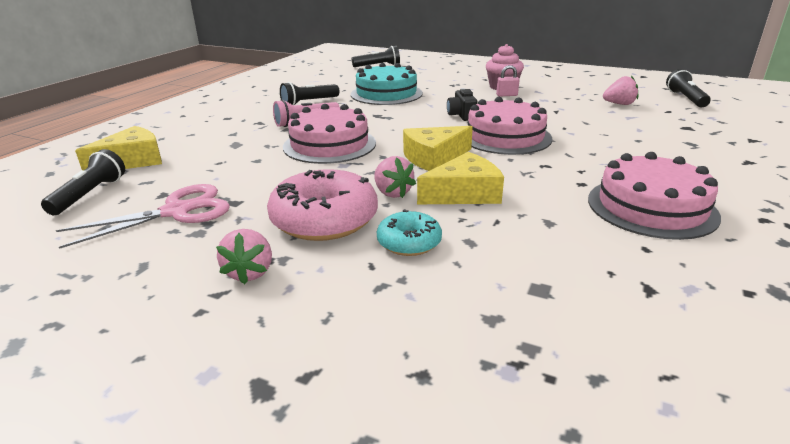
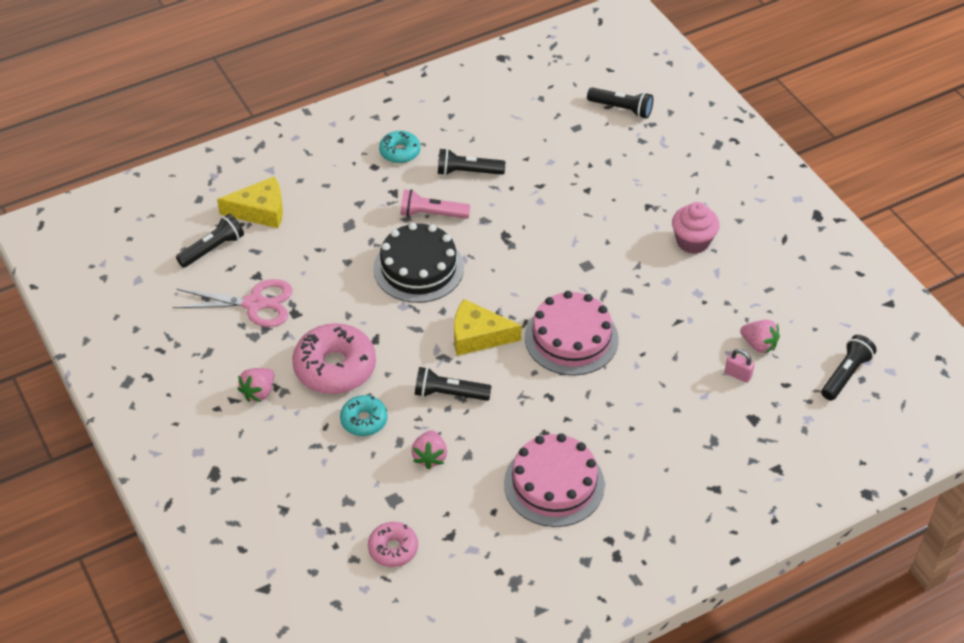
camera: 35 degrees right, 20 degrees up
(242, 108) = (400, 152): none -> turquoise donut
(329, 145) = (418, 268): pink cake -> black cake
(386, 94) = (558, 192): turquoise cake -> none
(392, 193) = (403, 364): pink strawberry -> pink strawberry (430, 457)
(461, 115) = (579, 279): black camera -> none
(464, 193) = (449, 394): yellow cheese -> black flashlight
(506, 95) = (673, 262): pink padlock -> pink padlock (738, 375)
(619, 337) = (393, 549): none -> pink donut

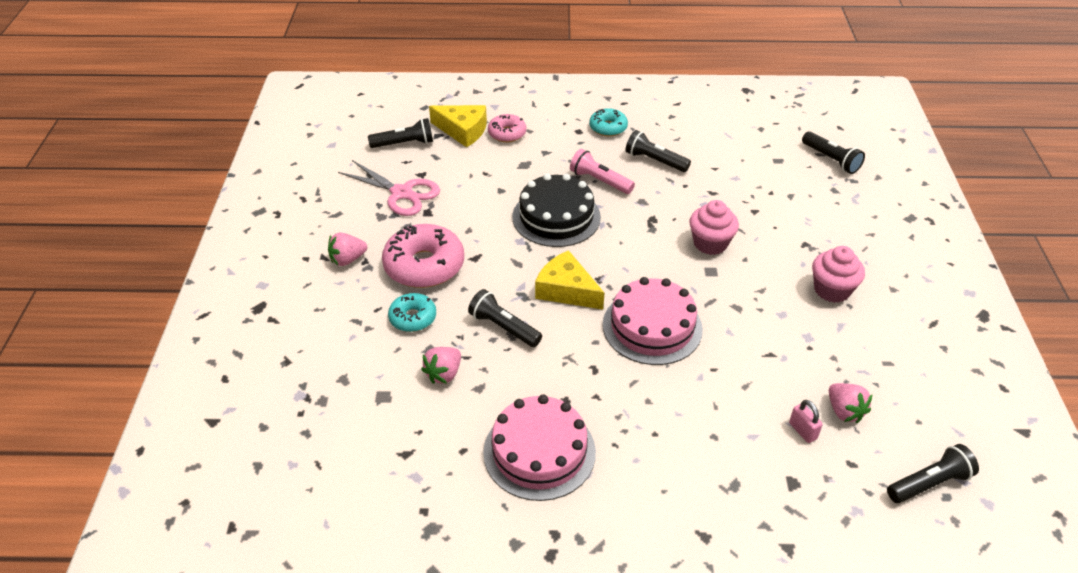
camera: 30 degrees right, 5 degrees down
(393, 549) = (346, 440): pink donut -> pink donut (507, 133)
(569, 238) = (710, 243): none -> pink cupcake

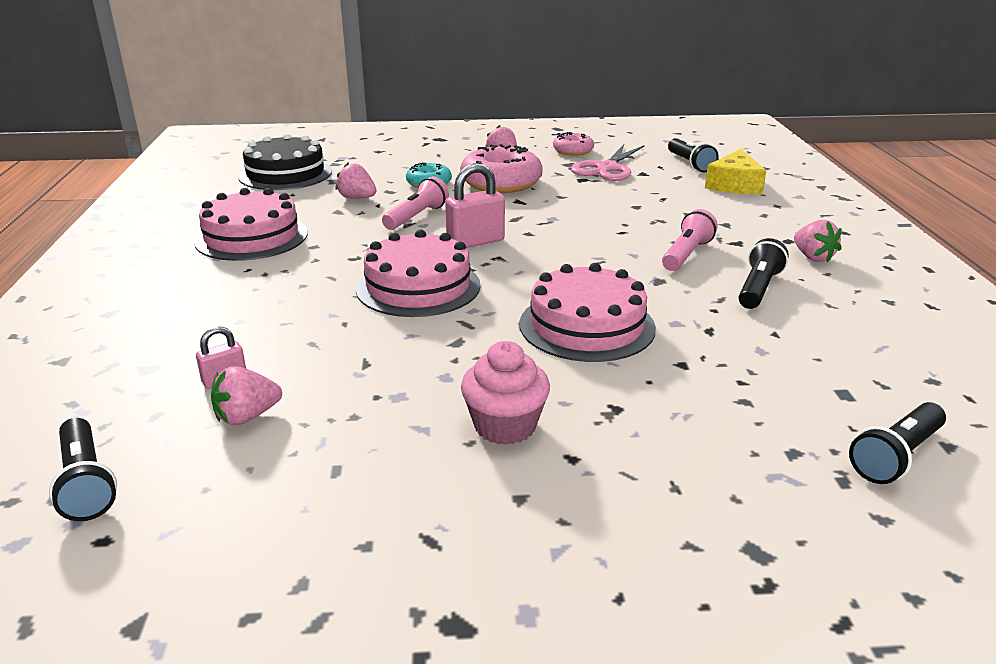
camera: 85 degrees right, 15 degrees down
(503, 327) = (417, 217): black flashlight -> pink flashlight
(507, 133) = (747, 204): pink donut -> pink donut (573, 151)
(556, 217) = (601, 233): black cake -> black cake (285, 174)
(566, 290) = (475, 242): yellow cheese -> pink padlock
(608, 128) = (813, 257): turquoise donut -> pink strawberry
(710, 243) = (587, 326): pink cupcake -> pink cake

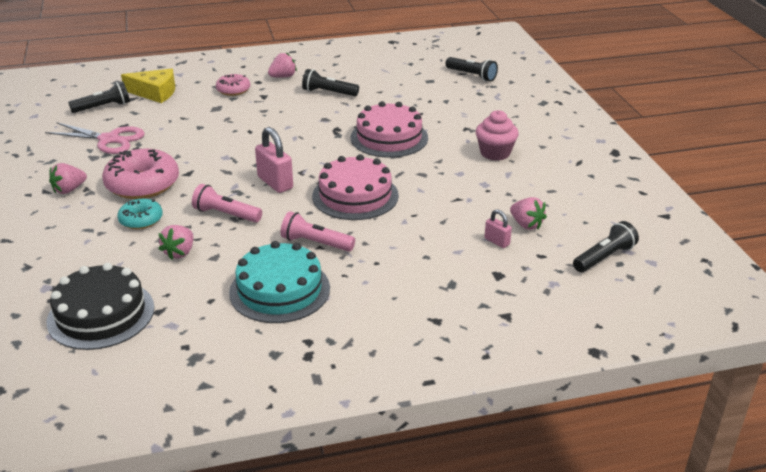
camera: 100 degrees left, 5 degrees up
(252, 237) = (280, 290): pink cake -> turquoise cake
(573, 151) = (55, 156): pink donut -> pink donut (233, 90)
(686, 254) = (285, 110): pink flashlight -> pink flashlight (315, 243)

